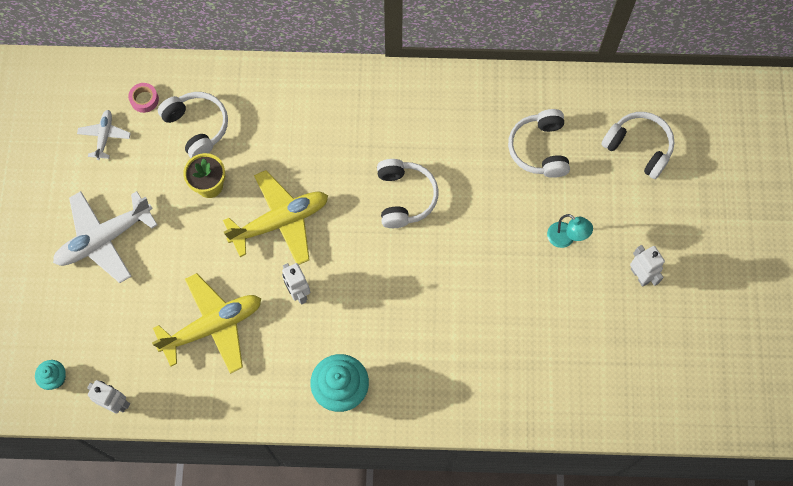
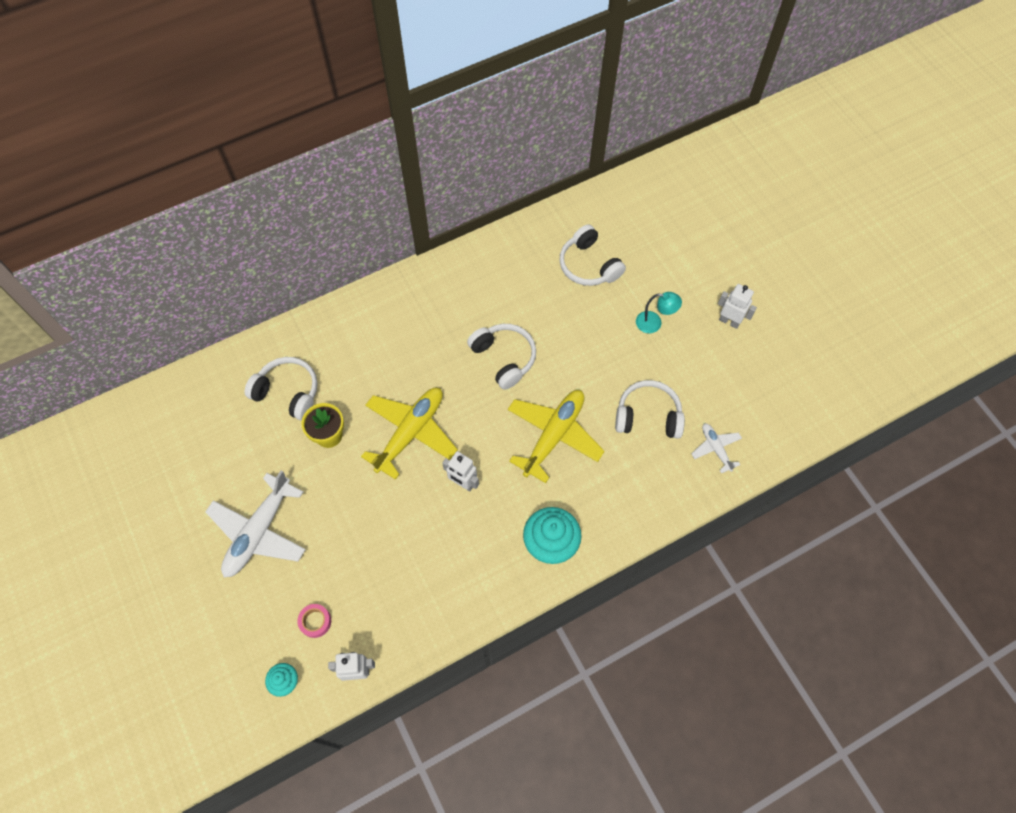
camera: 30 degrees left, 5 degrees down
(105, 136) = (206, 443): white plane -> white plane (715, 448)
(144, 99) = (225, 393): pink tape -> pink tape (315, 621)
(213, 326) = (405, 553): yellow plane -> yellow plane (554, 435)
(638, 147) = (664, 226): white headphones -> white headphones (648, 416)

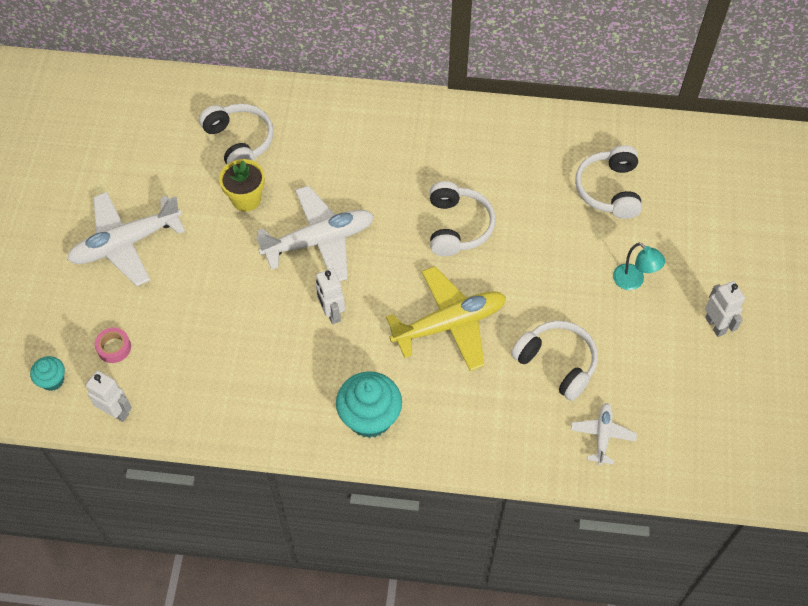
camera: 35 degrees right, 5 degrees down
(410, 432) = (319, 240): yellow plane -> white plane

